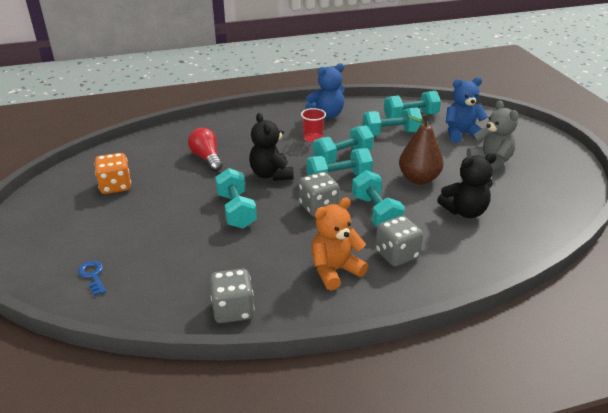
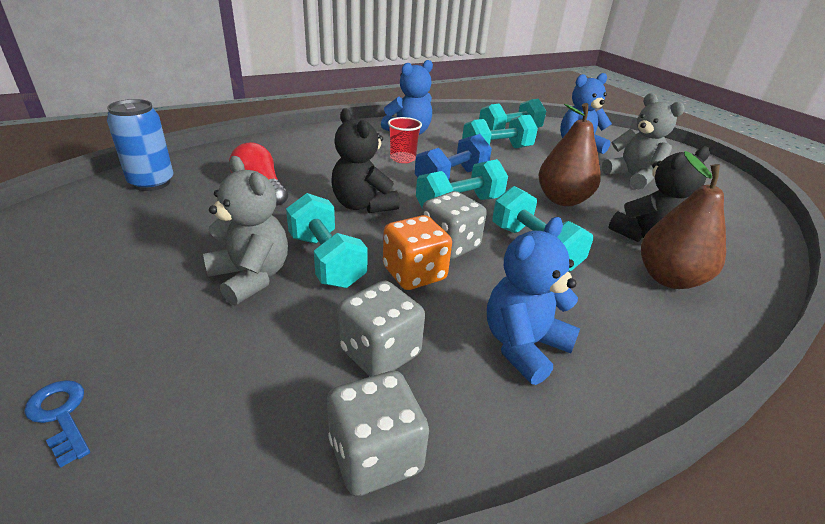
camera: 15 degrees left, 0 degrees up
(115, 186) = (112, 236): orange dice -> orange dice (414, 274)
(139, 150) = (152, 183): none -> blue can
(190, 217) = (251, 277): none -> grey teddy bear
(335, 270) = (523, 346): orange teddy bear -> blue teddy bear
(342, 157) = (451, 178): turquoise dumbbell -> blue dumbbell
(397, 254) = (600, 307): grey dice -> grey dice (380, 352)
(459, 241) = (669, 278): none -> brown pear

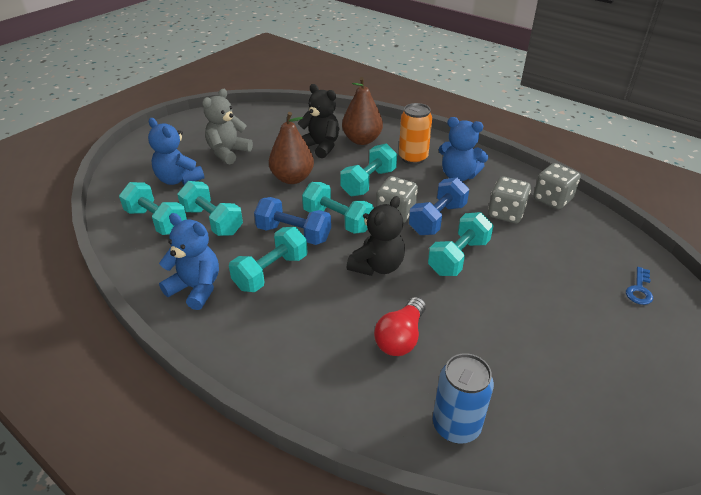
camera: 110 degrees left, 5 degrees up
(251, 277) = (504, 281): grey teddy bear -> none
(403, 158) = (271, 272): red cup -> turquoise dumbbell
(414, 274) = (437, 219): orange dice -> blue dumbbell
(600, 313) = (413, 158): none -> orange can

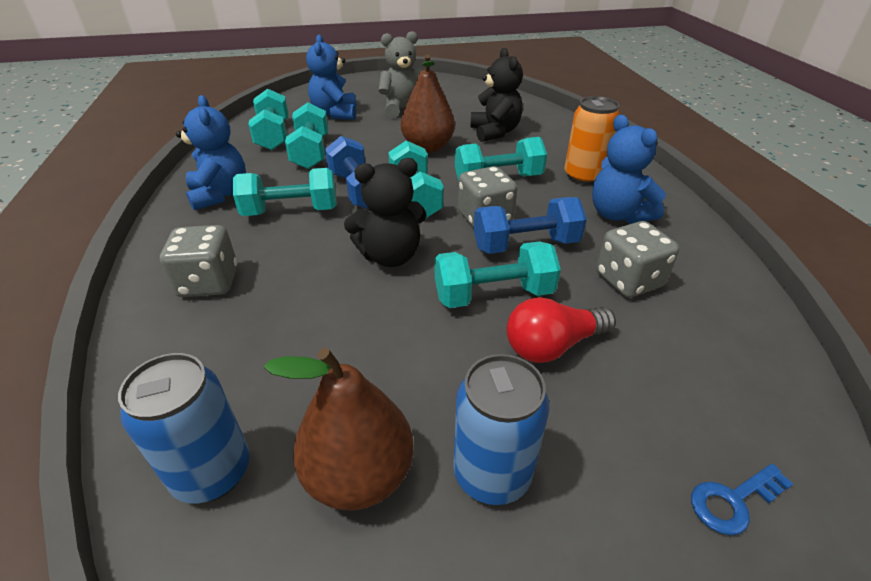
camera: 40 degrees right, 0 degrees up
(362, 140) = (547, 141): brown pear -> brown pear (359, 474)
(400, 337) = (306, 336): red light bulb -> red light bulb (552, 345)
(552, 199) = (729, 297): grey dice -> grey dice (209, 282)
(560, 338) = (492, 474): none -> blue can

